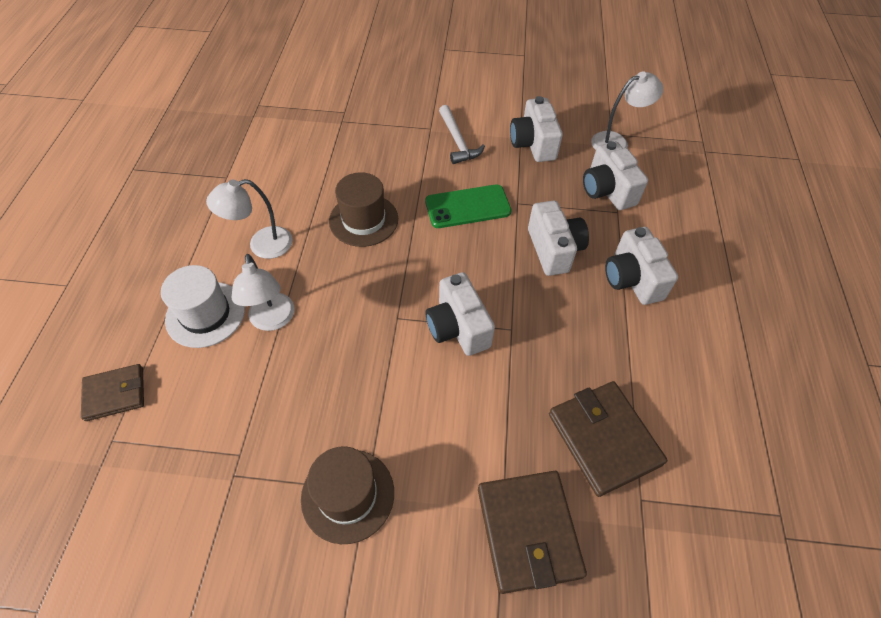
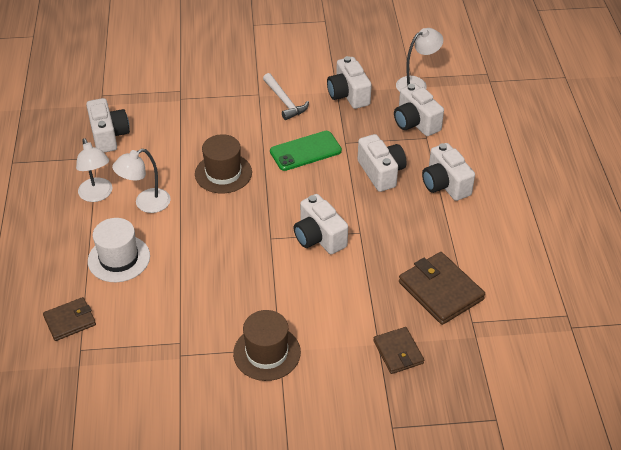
camera: 10 degrees left, 10 degrees down
(249, 153) = (109, 136): none -> white camera
(272, 320) = (174, 254): white lamp -> white lamp (97, 195)
(528, 531) = (398, 352): brown wallet -> brown wallet, size x0.62

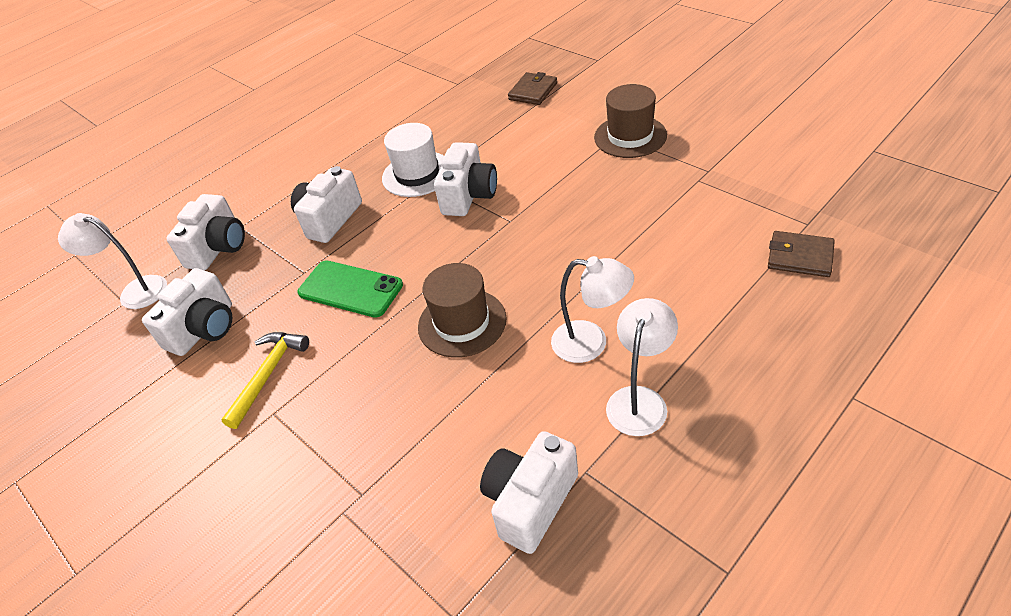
camera: 125 degrees left, 0 degrees up
(119, 258) = (687, 293): white hat -> white hat (417, 174)
(284, 101) = (268, 375): white hammer -> yellow hammer
(440, 291) = (445, 109): brown wallet -> none
(445, 184) = (306, 176): white camera -> none

